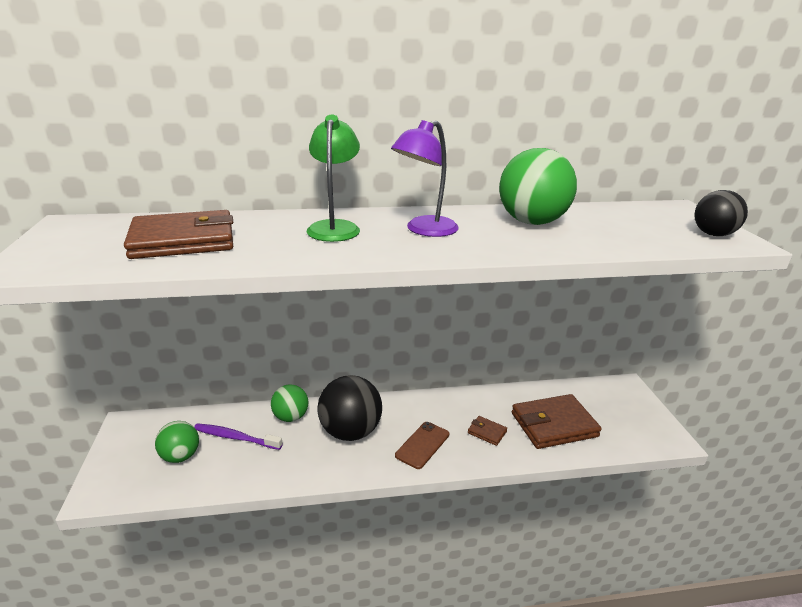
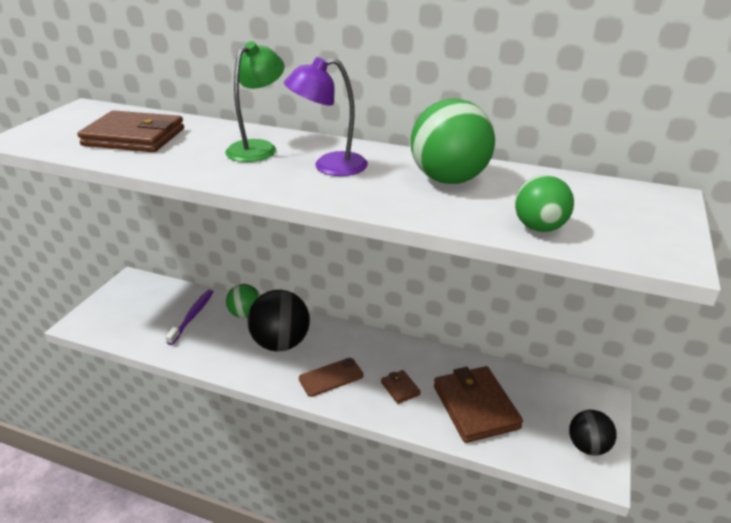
camera: 30 degrees right, 5 degrees up
(180, 456) = (146, 317): green ball -> green ball (539, 227)
(235, 437) = (192, 316): purple toothbrush -> purple toothbrush turned 60 degrees clockwise
(554, 425) = (475, 407): brown wallet -> brown wallet turned 60 degrees clockwise
(713, 234) = (648, 239): black ball -> black ball (587, 446)

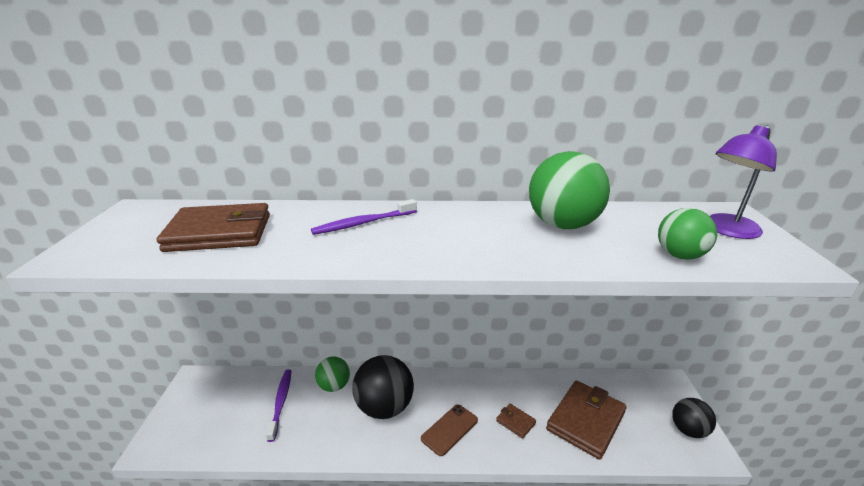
camera: 20 degrees left, 5 degrees down
(258, 148) = (363, 223): green lamp -> purple toothbrush
(329, 166) = (449, 230): purple lamp -> purple lamp (726, 230)
(475, 407) = (585, 421): brown wallet -> brown wallet turned 75 degrees clockwise

